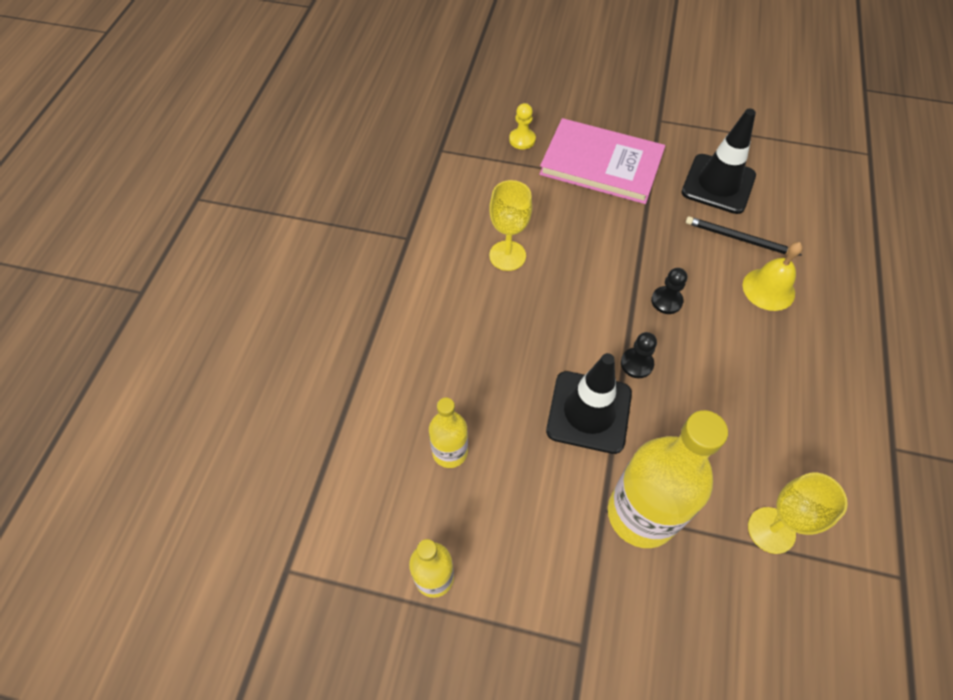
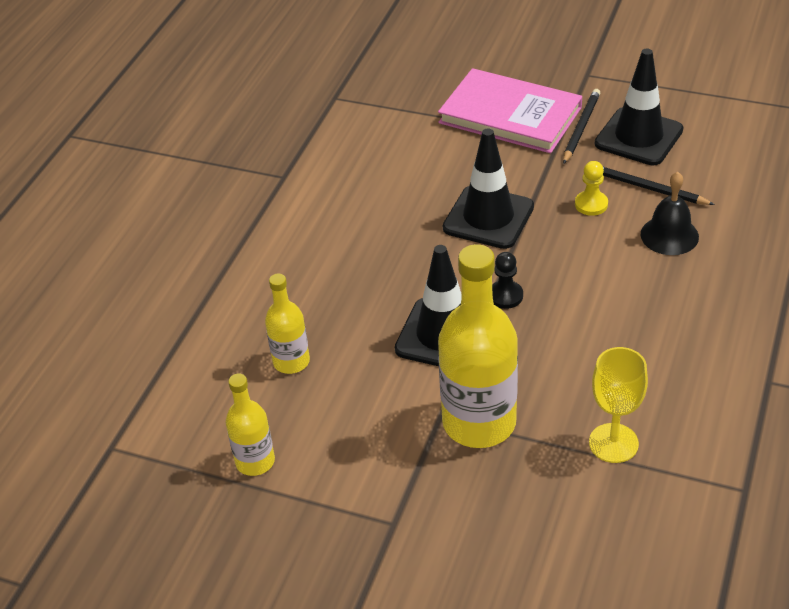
camera: 10 degrees right, 15 degrees down
(507, 255) = (387, 196): yellow goblet -> none
(522, 140) = (426, 90): yellow pawn -> yellow pawn (591, 204)
(604, 276) = (488, 217): none -> black traffic cone
(666, 176) = (581, 127): none -> black pencil
(666, 301) = (552, 242): black pawn -> none
(768, 289) = (669, 235): yellow bell -> black bell

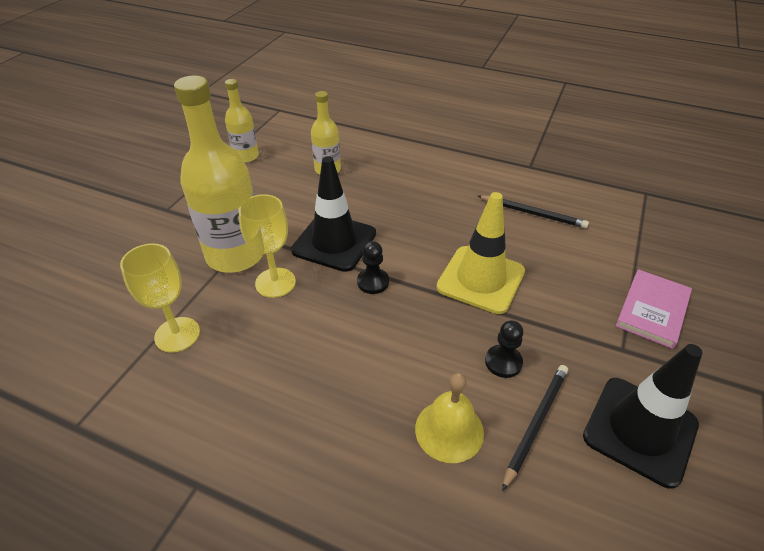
camera: 90 degrees right, 0 degrees up
(488, 217) = (480, 279): black traffic cone -> yellow traffic cone
(510, 115) = (653, 310): pink book -> pink book, size x0.60
(520, 376) = (275, 282): none -> yellow goblet
(581, 127) = (645, 371): black pencil -> black pencil (533, 213)
(591, 204) = (503, 362): yellow pawn -> black pawn
(669, 235) = (449, 430): black bell -> yellow bell

